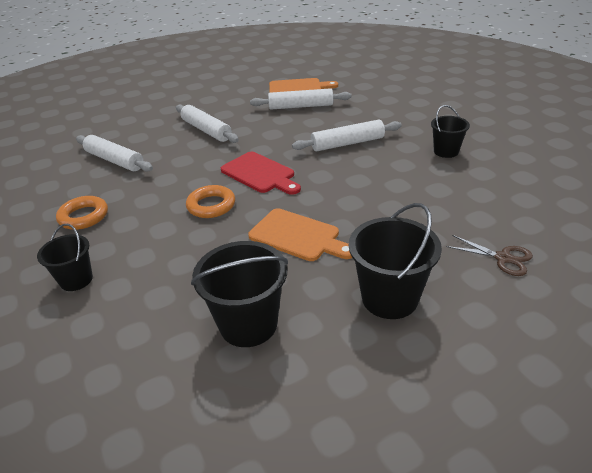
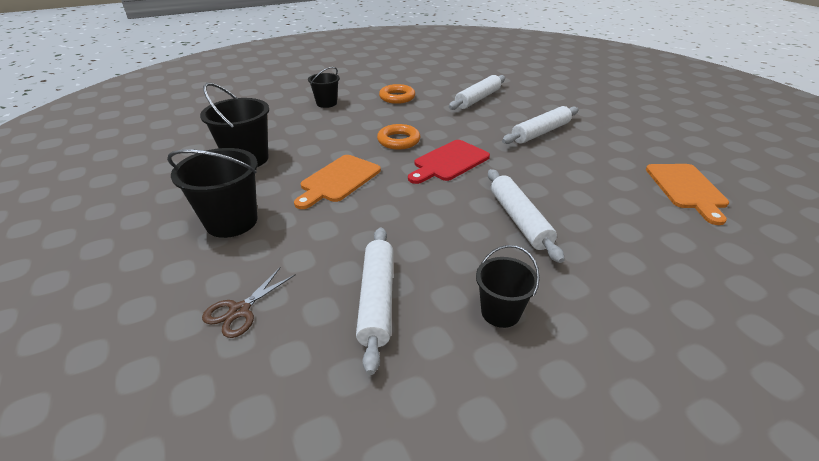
camera: 90 degrees right, 0 degrees up
(301, 106) = (623, 189): white rolling pin -> white rolling pin (377, 299)

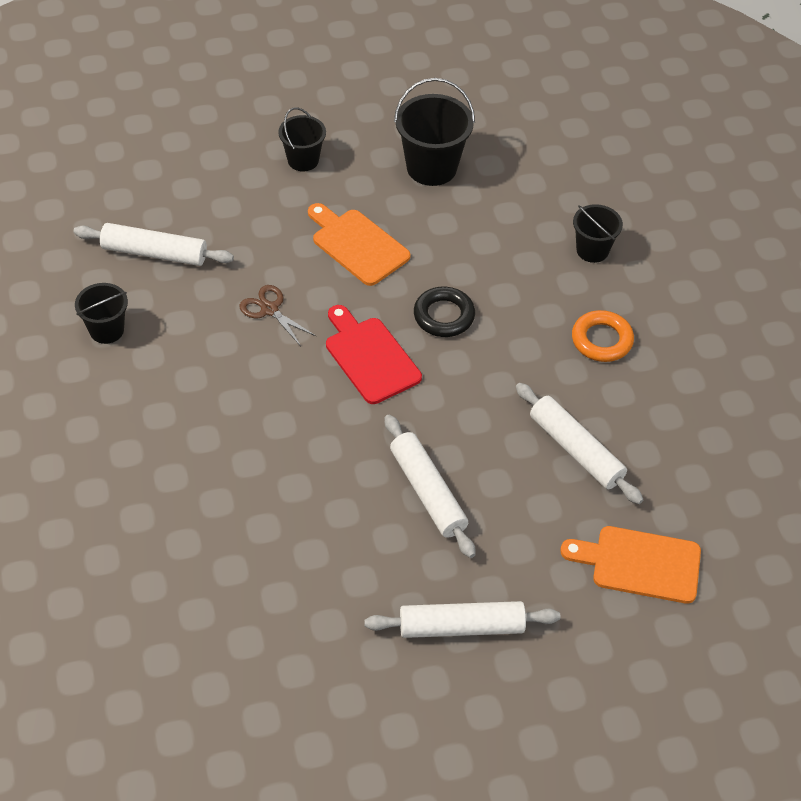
camera: 100 degrees right, 15 degrees up
(231, 222) = (303, 160): black bucket -> black bucket, size x0.62
(240, 310) = (176, 170): brown scissors -> brown scissors (269, 309)
(398, 141) = (444, 316): orange ring -> black ring
(518, 220) = (225, 387): white rolling pin -> white rolling pin (461, 626)
(686, 189) = (226, 593): orange cutting board -> orange cutting board (639, 564)

